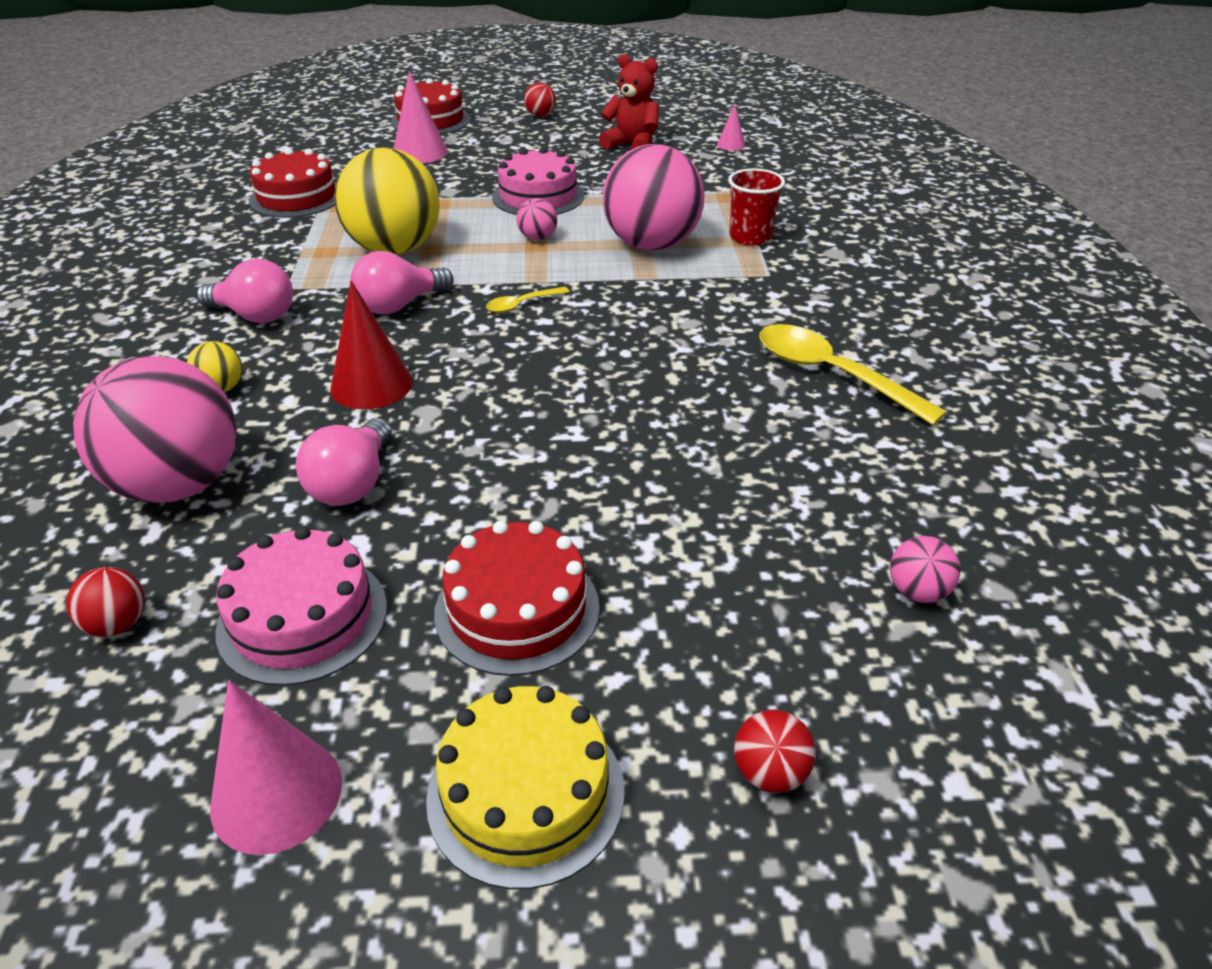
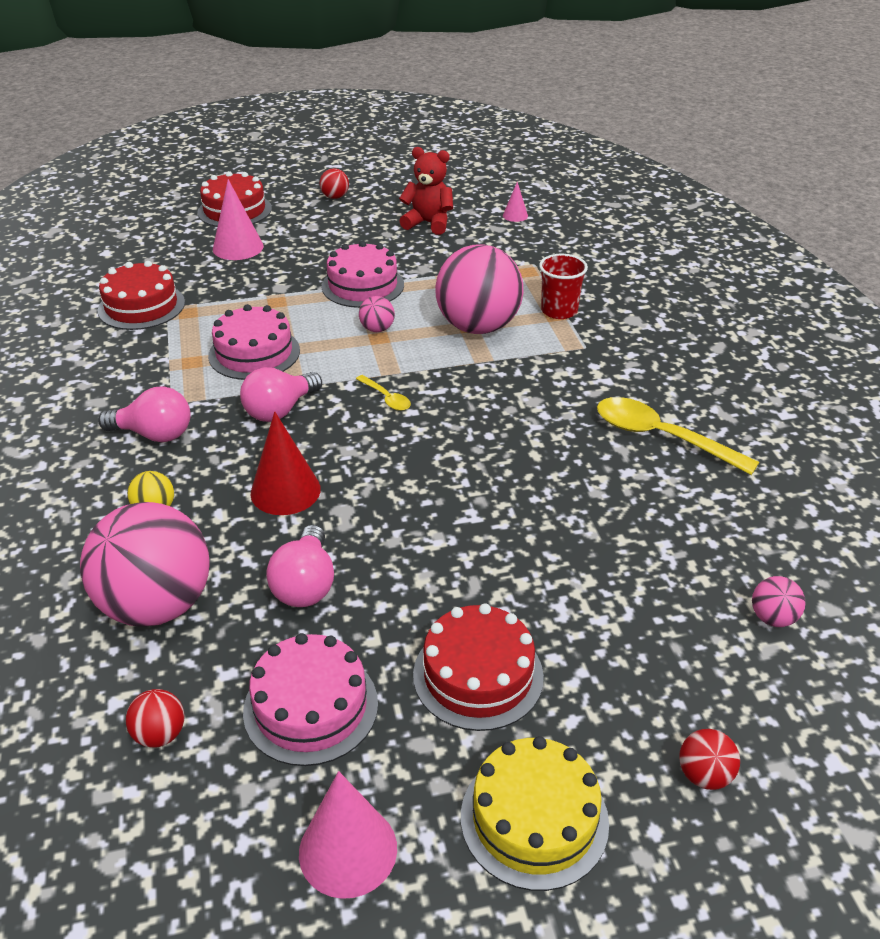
camera: 10 degrees left, 0 degrees up
(395, 249) = (254, 353): yellow ball -> pink cake
(522, 304) = (386, 398): yellow spoon -> yellow spoon turned 90 degrees counterclockwise

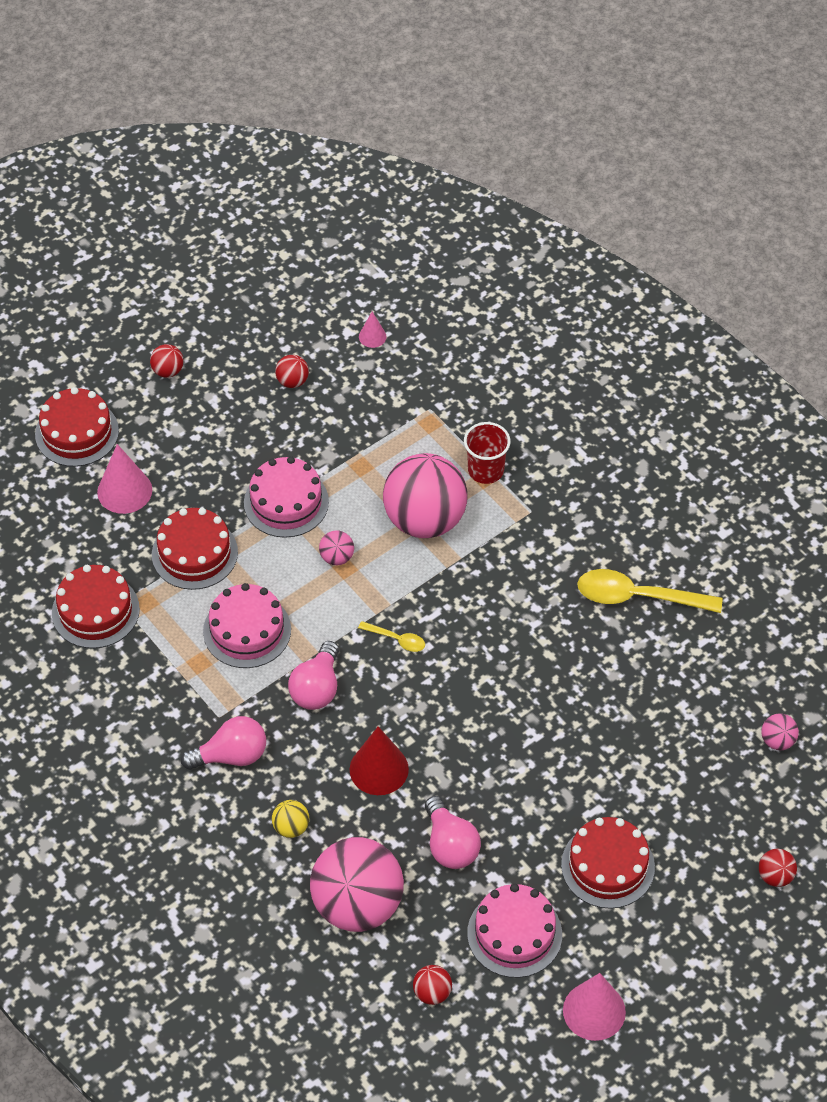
camera: 25 degrees left, 15 degrees up
(257, 295) = (194, 553): none -> red cake
(428, 223) = (292, 381): red teddy bear -> red ball
(534, 818) = (690, 946): yellow cake -> none

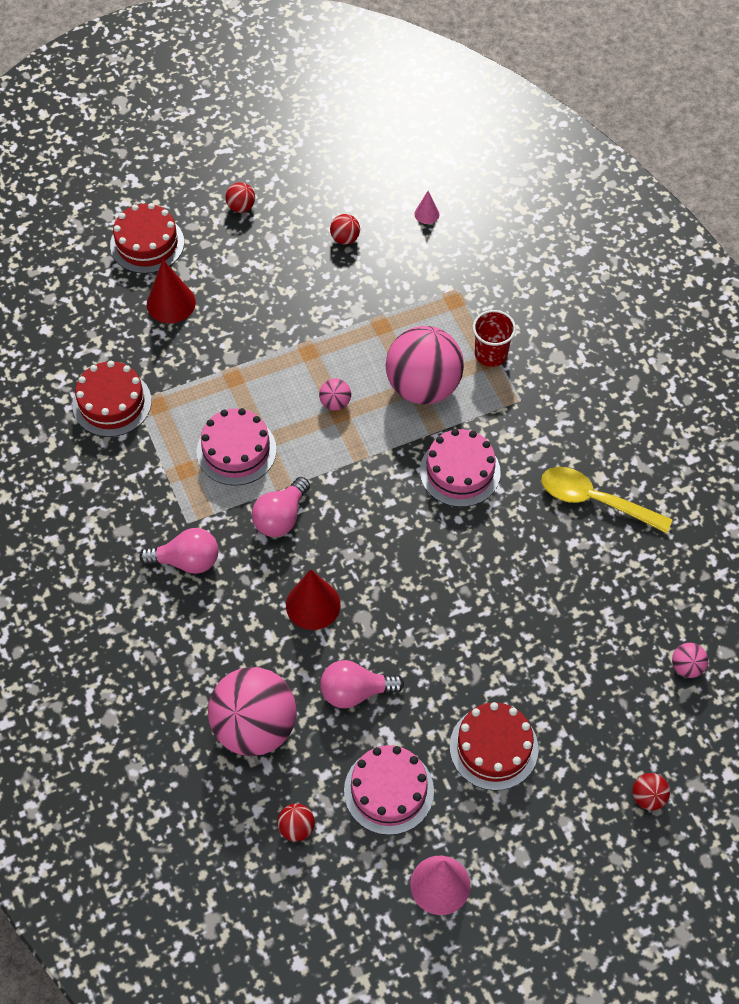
camera: 15 degrees right, 5 degrees up
(124, 491) = (171, 303): pink cone -> red cone
(194, 553) = (213, 371): red cake -> none
(286, 502) = (306, 344): pink cake -> pink cake (460, 471)
(291, 827) = (218, 639): yellow ball -> none
(397, 639) = (365, 489): yellow spoon -> none
(450, 845) = (355, 692): pink light bulb -> pink light bulb turned 90 degrees clockwise

